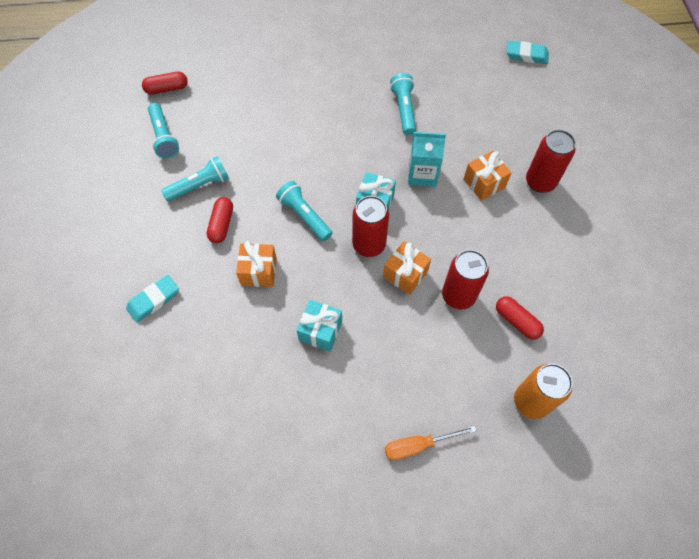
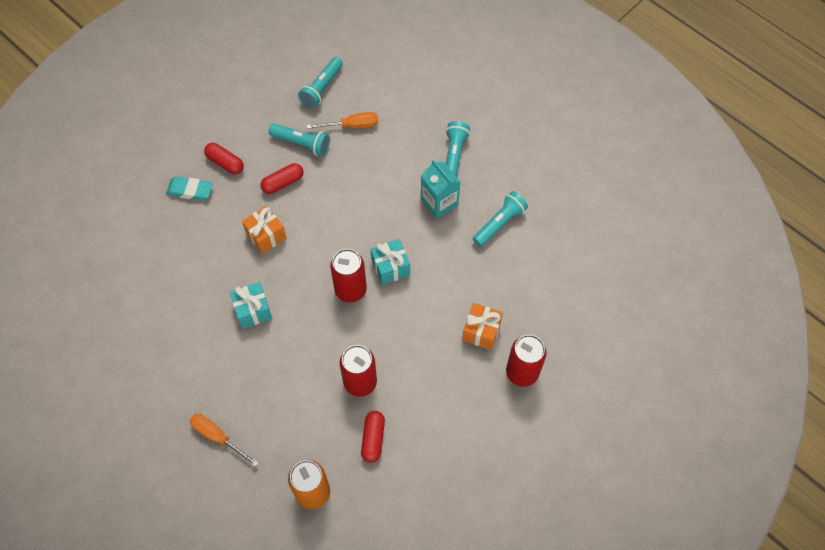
camera: 50 degrees right, 0 degrees up
(167, 89) = (365, 54): red capsule -> red capsule (225, 163)
(221, 141) = (352, 125): none -> orange screwdriver
(304, 216) = (337, 229): turquoise flashlight -> turquoise flashlight (454, 156)
(405, 274) = (347, 333): orange gift -> none
(422, 174) = (449, 281): turquoise carton -> turquoise carton (439, 202)
(526, 55) = (651, 274): turquoise eraser -> none

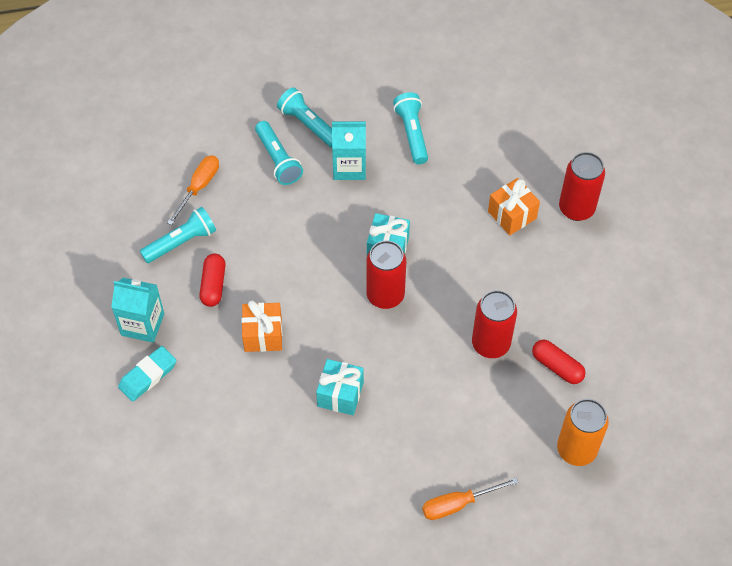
camera: 55 degrees left, 5 degrees down
(225, 163) = (142, 324): red capsule -> turquoise carton
(322, 88) = (130, 187): turquoise flashlight -> turquoise flashlight (278, 160)

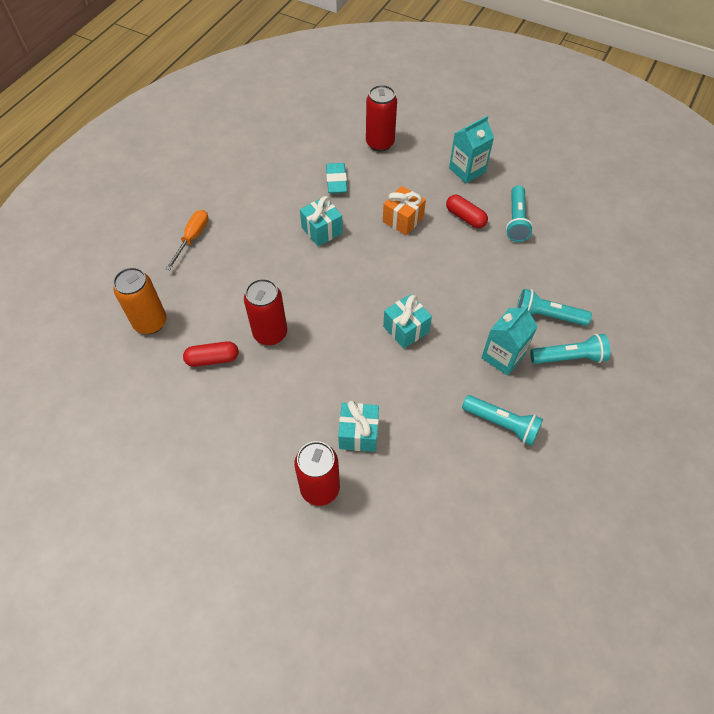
camera: 130 degrees right, 0 degrees up
(148, 376) = (427, 154): turquoise eraser -> turquoise eraser (336, 181)
(199, 187) = (558, 255): orange screwdriver -> none
(385, 295) = (368, 301): red can -> red can (380, 143)
(512, 215) = (358, 433): orange gift -> turquoise gift

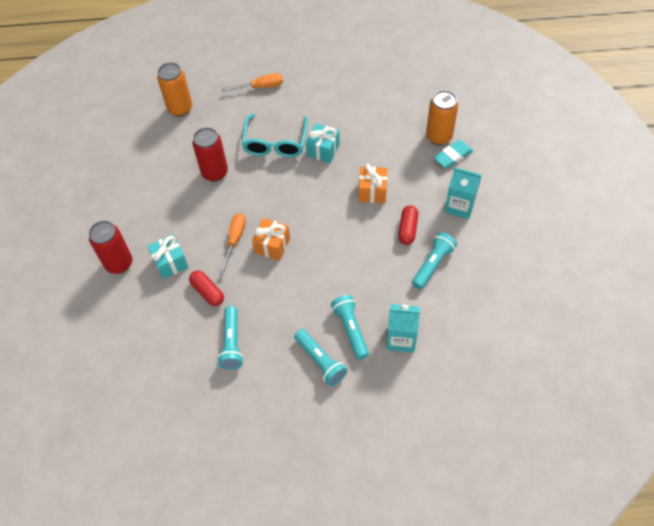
camera: 60 degrees right, 0 degrees up
(212, 359) = (175, 155): red capsule -> red capsule (207, 292)
(278, 263) = (275, 143): none -> turquoise glasses
(336, 181) = (377, 132): turquoise eraser -> turquoise eraser (452, 156)
(374, 358) = (235, 240): none -> orange screwdriver
(380, 143) = (439, 136): red can -> orange can
(406, 329) = (272, 245): turquoise gift -> orange gift
(503, 356) = (291, 317): turquoise carton -> turquoise carton (401, 338)
(516, 220) = (432, 264): turquoise flashlight -> turquoise flashlight turned 150 degrees clockwise

